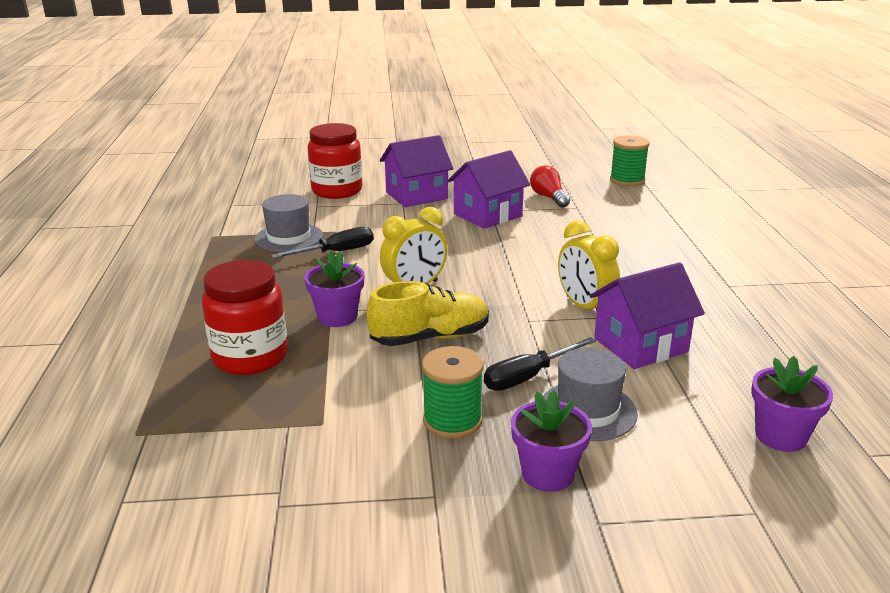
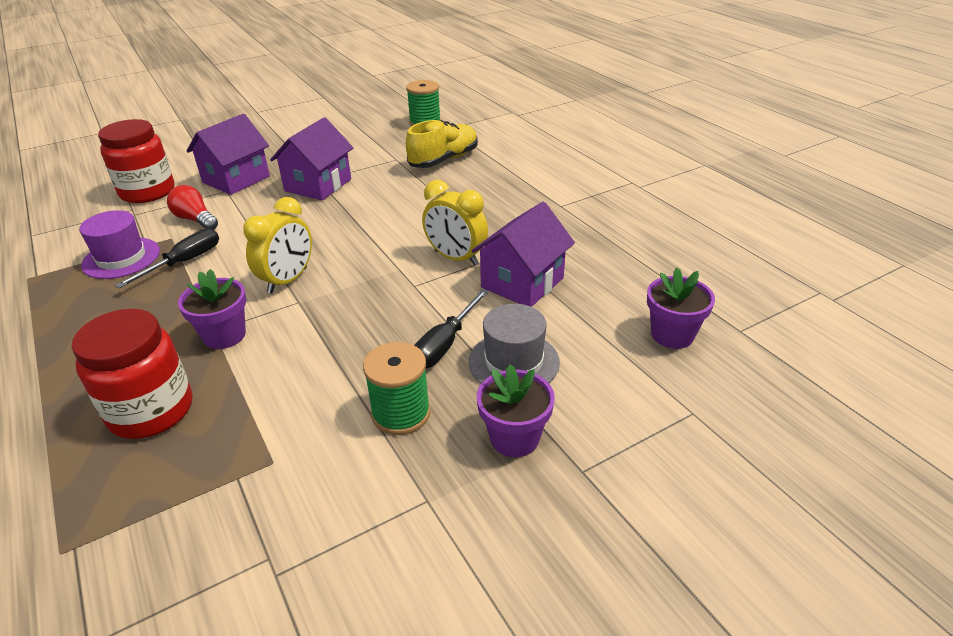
camera: 25 degrees left, 10 degrees up
(289, 237) = (121, 258): grey hat -> purple hat
(430, 338) = (332, 331): yellow shoe -> yellow shoe (444, 160)
(549, 197) = (365, 154): red light bulb -> red light bulb (195, 219)

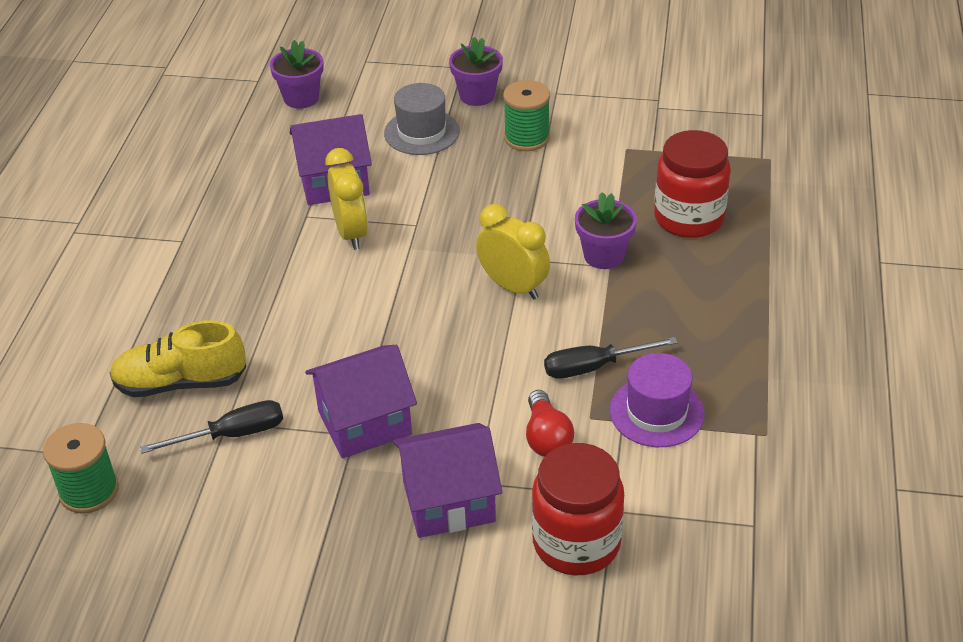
camera: 140 degrees left, 5 degrees up
(288, 280) = (513, 287): yellow clock -> yellow clock turned 60 degrees clockwise
(445, 344) = (450, 165): black screwdriver -> black screwdriver (232, 435)

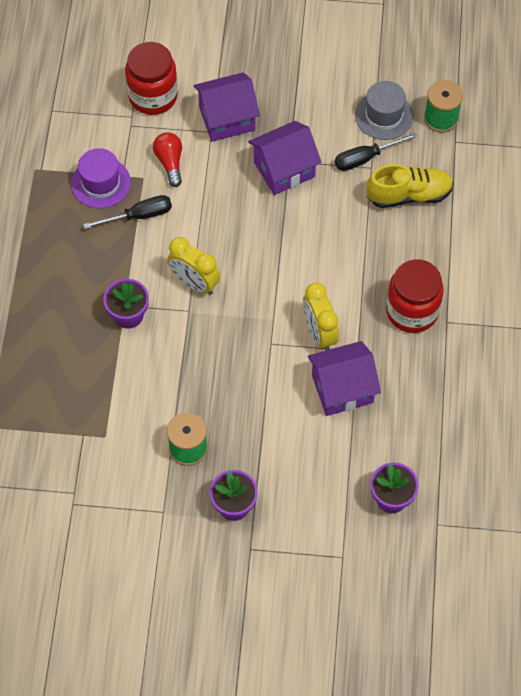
camera: 175 degrees right, 20 degrees up
(421, 132) = (278, 453): grey hat -> grey hat (384, 115)
(689, 218) = (62, 356): red jar -> red jar (412, 311)

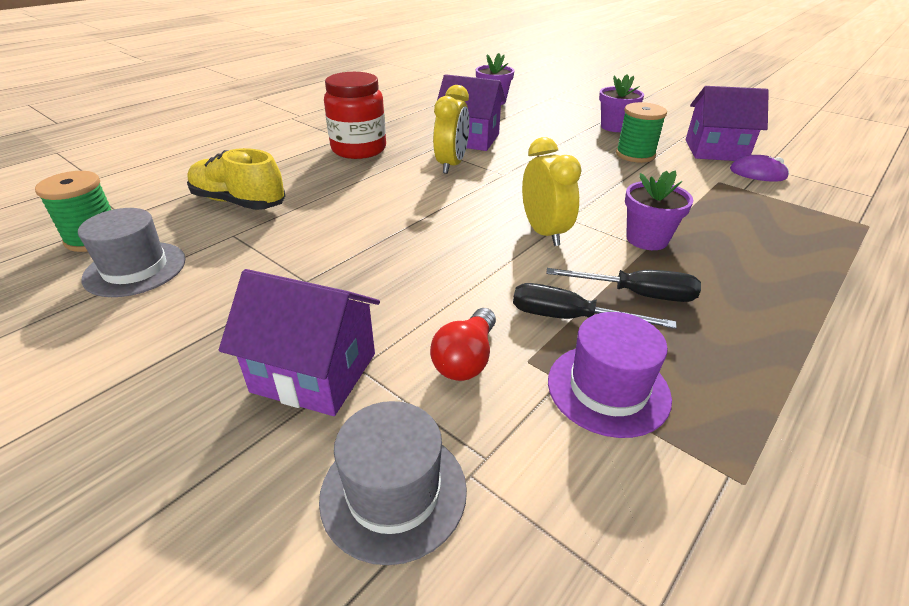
camera: 145 degrees left, 25 degrees down
(78, 473) = (757, 173): none -> purple mouse
(153, 96) = (393, 492): red jar -> grey hat
(284, 169) = (323, 276): purple house -> purple house (715, 150)
(365, 158) = (224, 244): black screwdriver -> black screwdriver (637, 294)

